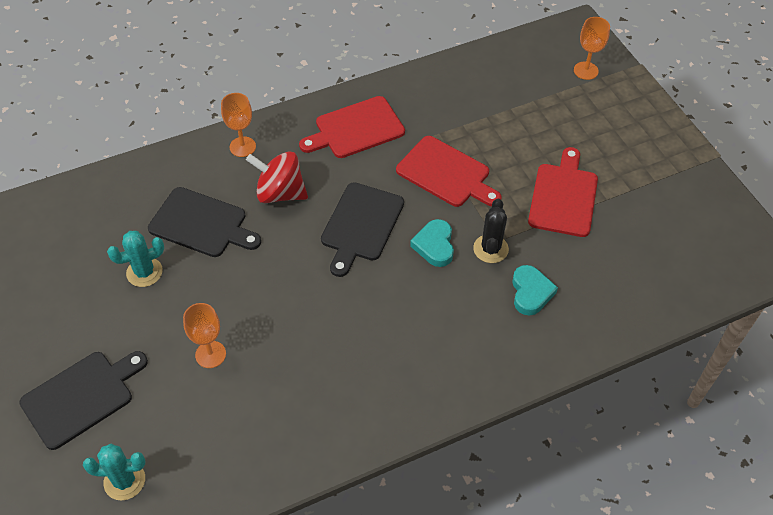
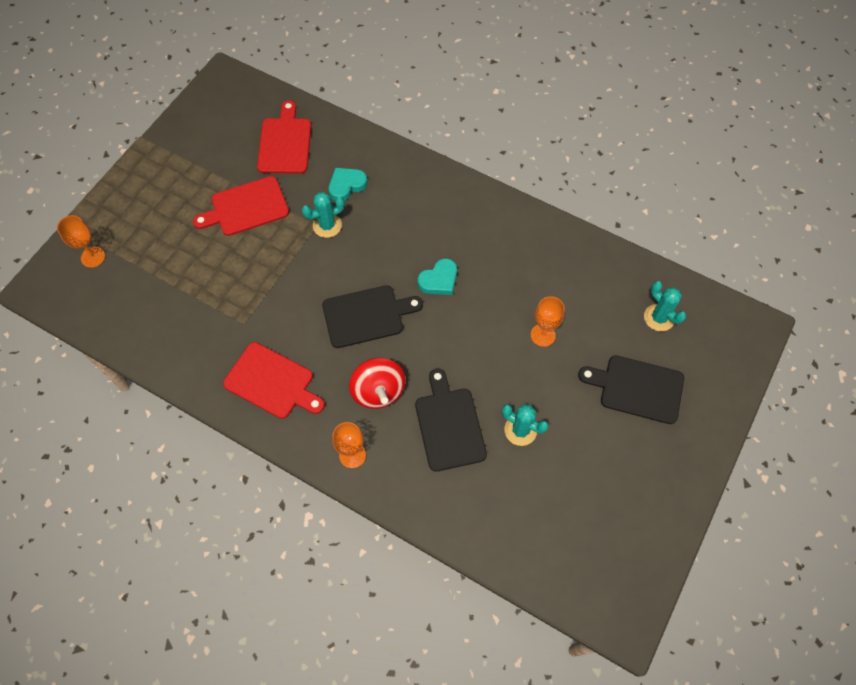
camera: 125 degrees left, 10 degrees up
(434, 245) = (349, 259): turquoise heart -> turquoise heart (439, 280)
(446, 173) = (275, 290): red cutting board -> red cutting board (285, 143)
(490, 249) = (327, 225): black cactus -> turquoise cactus

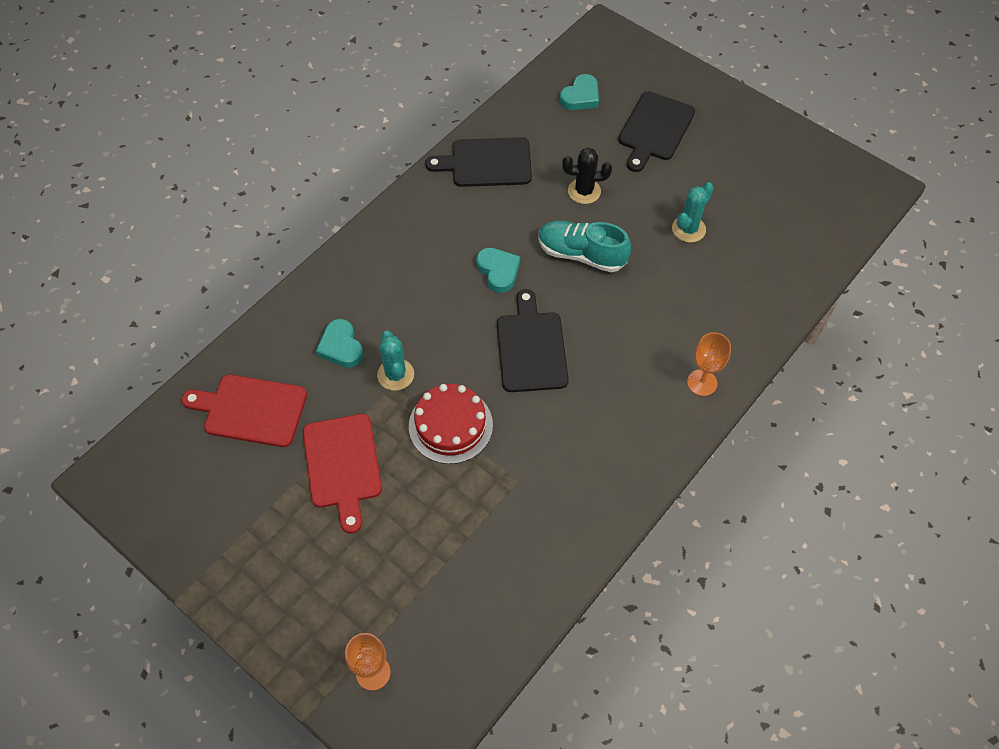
camera: 80 degrees left, 5 degrees down
(272, 382) = (602, 455): red cutting board -> none
(287, 270) = (450, 425): none -> red cake
(378, 391) = (628, 348): red spinning top -> none
(449, 425) = (676, 289): black cutting board -> black cutting board (486, 163)
(470, 342) = (581, 254): none -> turquoise shoe
(543, 335) = (584, 191): orange goblet -> black cactus
(659, 318) = (580, 96): turquoise cactus -> turquoise heart

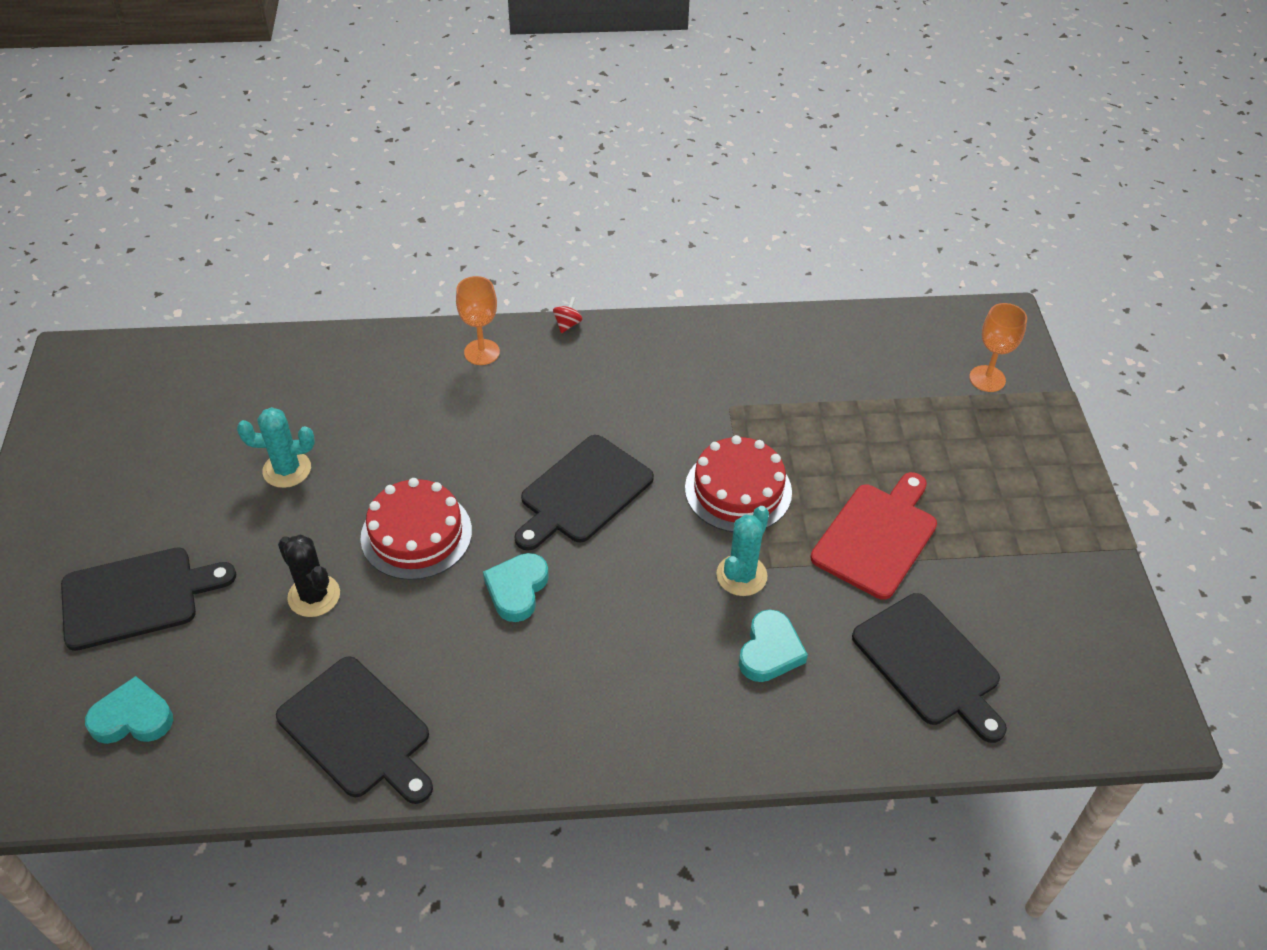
camera: 135 degrees left, 10 degrees down
(251, 410) = (929, 663): red cutting board -> black cutting board
(581, 254) = (416, 534): turquoise shoe -> red cake
(684, 451) = (567, 324): none -> red spinning top

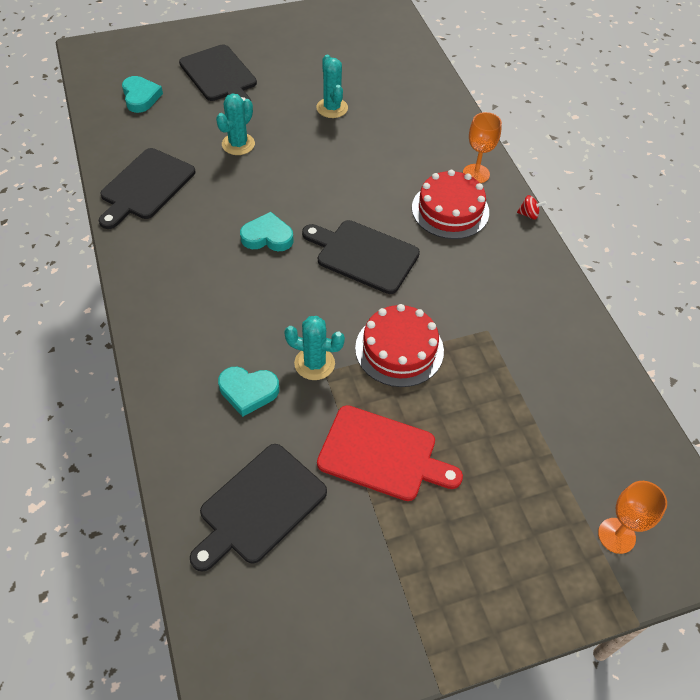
camera: 75 degrees right, 5 degrees up
(314, 596) = (238, 144): black cactus -> turquoise cactus
(416, 534) = (299, 178): red cake -> red cake (450, 210)

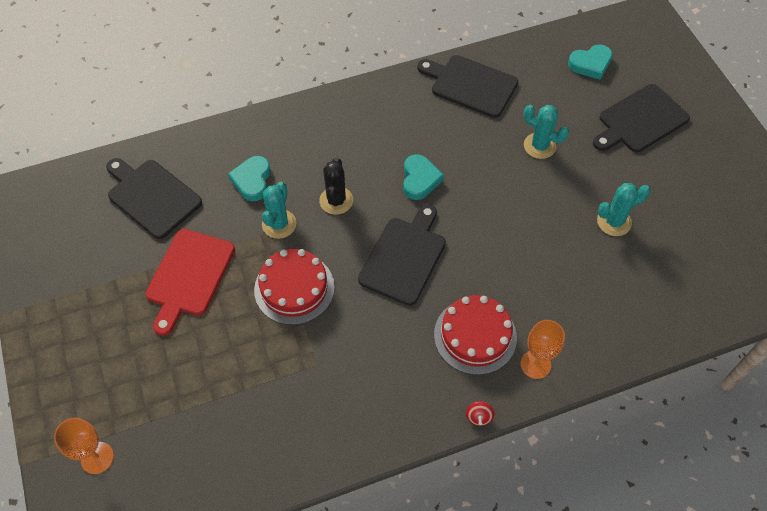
camera: 90 degrees right, 5 degrees up
(287, 309) = (336, 200): none -> black cactus

